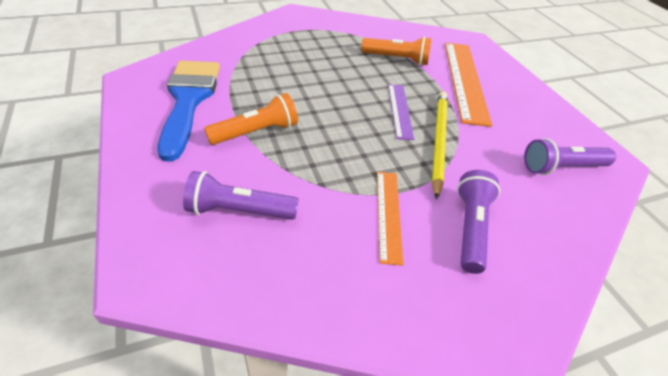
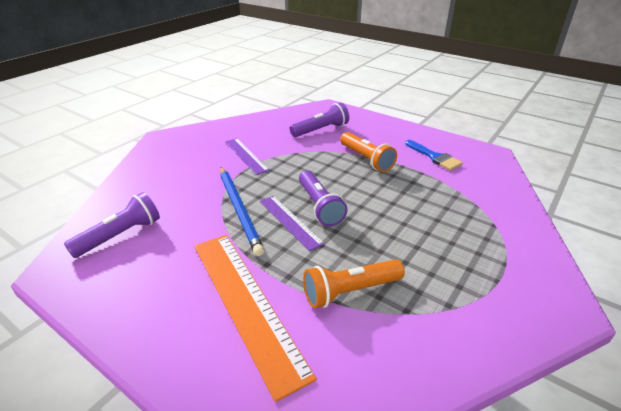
camera: 150 degrees right, 10 degrees down
(189, 100) = (434, 157): blue brush -> blue brush, size x0.53
(256, 132) = (366, 159): orange flashlight -> orange flashlight turned 60 degrees counterclockwise
(389, 214) = (246, 155): orange ruler -> purple ruler
(438, 141) = (239, 210): yellow pencil -> blue pencil
(470, 228) = (193, 168): purple flashlight -> purple flashlight (319, 206)

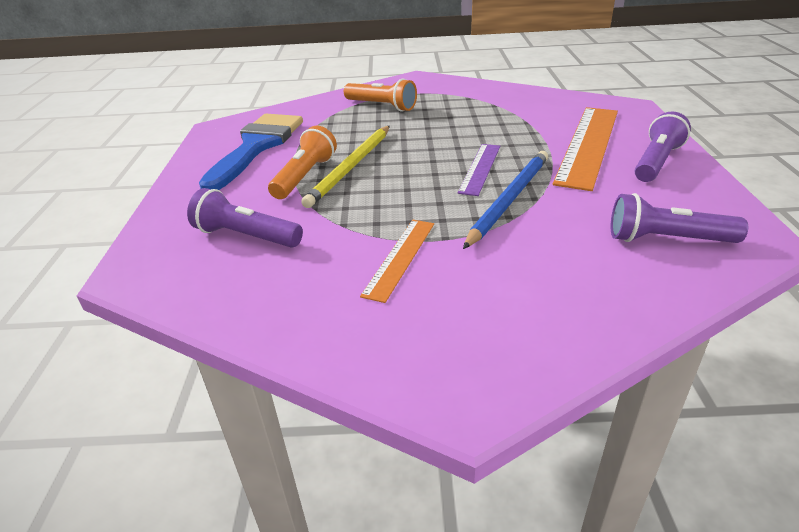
camera: 125 degrees left, 0 degrees up
(246, 155) = (400, 258): purple ruler -> orange ruler
(319, 206) = (435, 165): purple flashlight -> purple flashlight (656, 162)
(350, 291) = (510, 122): orange flashlight -> orange flashlight (382, 106)
(359, 177) = (351, 167): none -> yellow pencil
(434, 157) = (256, 147): blue brush -> blue brush, size x1.89

